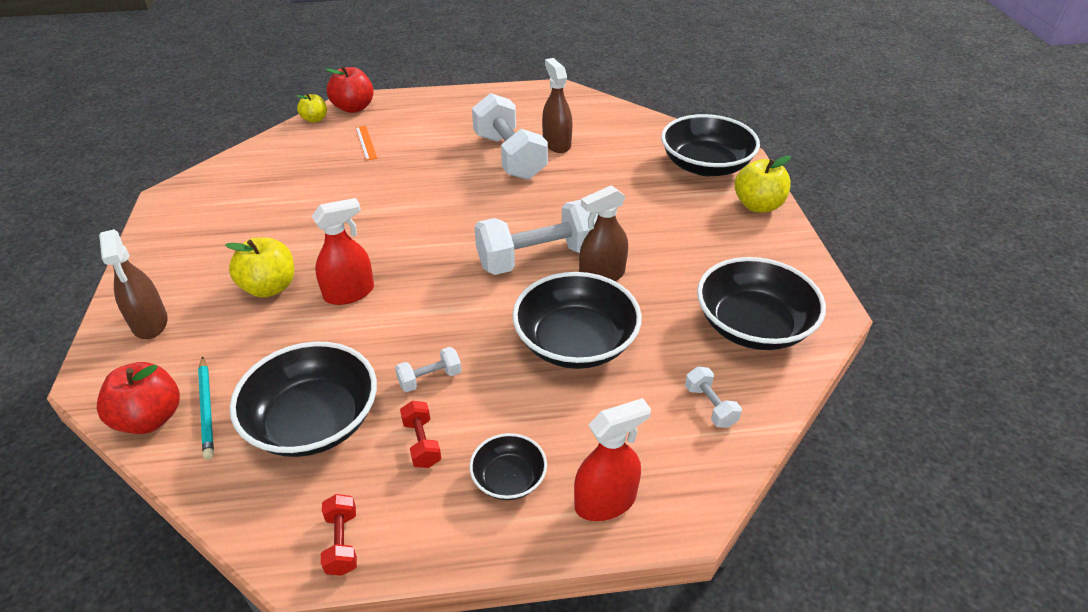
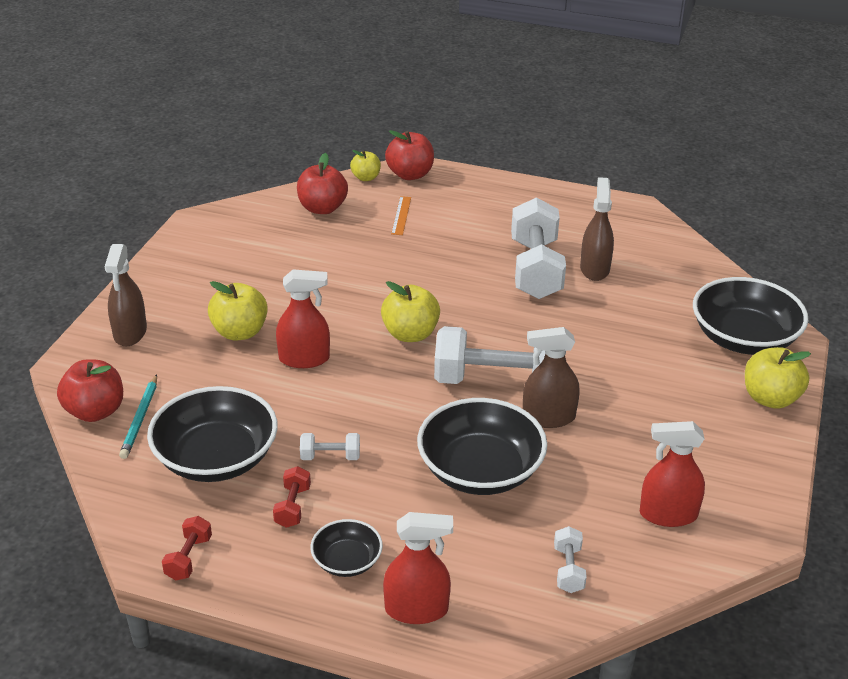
camera: 25 degrees right, 5 degrees down
(289, 154) = (322, 208): none -> red apple
(436, 240) = (410, 334): none -> yellow apple
(753, 326) = (668, 514): black bowl -> red spray bottle

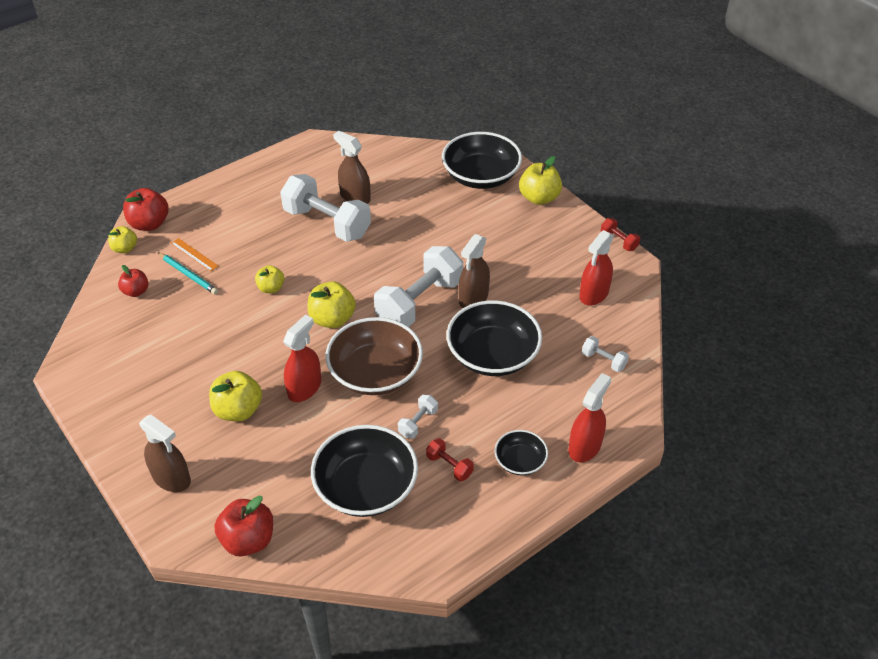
camera: 55 degrees left, 10 degrees up
(140, 419) = (283, 514): turquoise pencil -> turquoise pencil (188, 275)
(188, 558) = (453, 546): red dumbbell -> red dumbbell (619, 241)
(322, 208) = (136, 291): red apple -> red apple, size x0.62
(368, 395) = (375, 373): none -> brown bowl
(409, 278) = (271, 288): none -> yellow apple

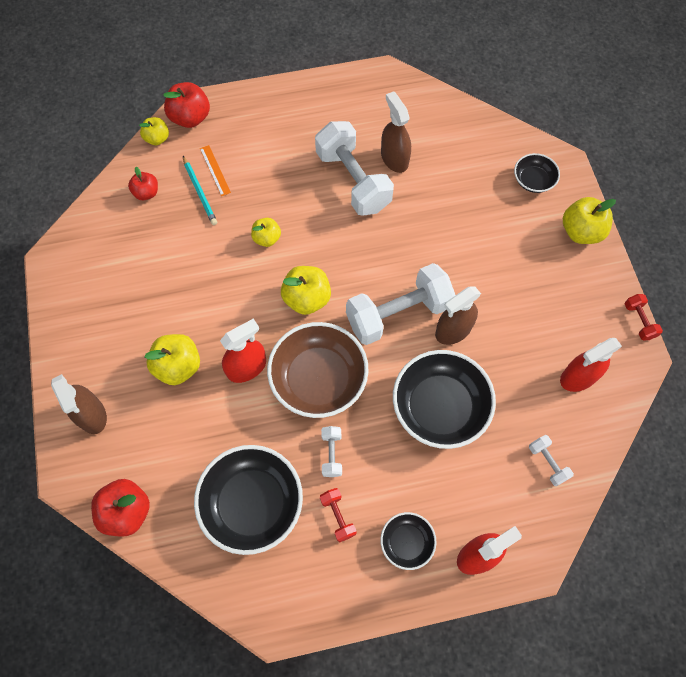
camera: 25 degrees right, 20 degrees up
(418, 423) = (331, 454): white dumbbell -> white dumbbell turned 60 degrees counterclockwise
(481, 176) = (533, 180): black bowl -> black bowl, size x0.52

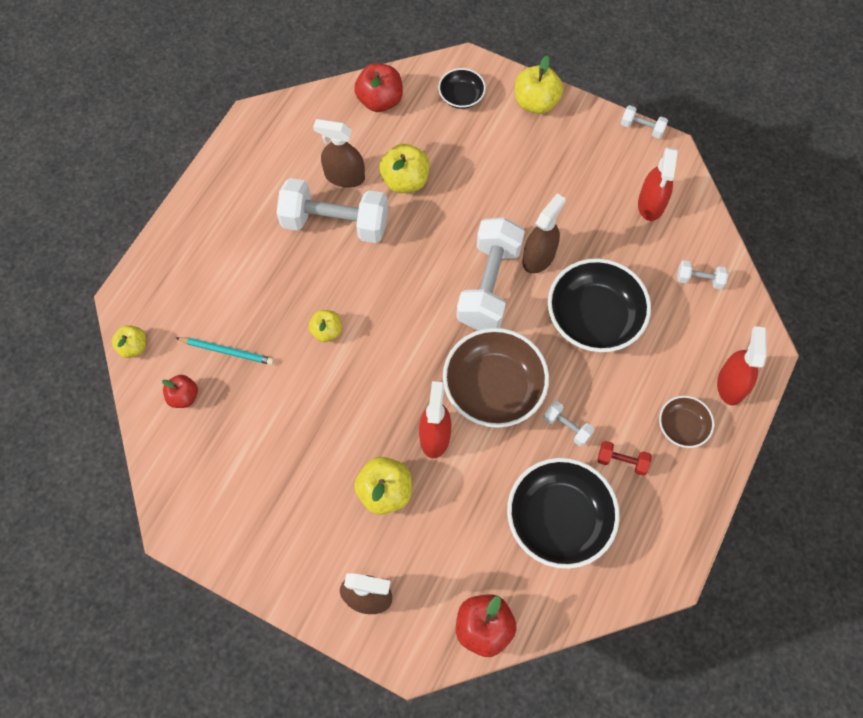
camera: 50 degrees left, 0 degrees up
(190, 118) = (139, 303): red apple -> red apple (380, 101)
(215, 170) = (216, 323): orange ruler -> none
(307, 299) = (413, 342): yellow apple -> yellow apple (405, 180)
(406, 542) = (682, 426): black bowl -> brown bowl
(453, 330) = (539, 257): brown spray bottle -> brown spray bottle turned 150 degrees counterclockwise
(639, 321) = (642, 128): red dumbbell -> white dumbbell

